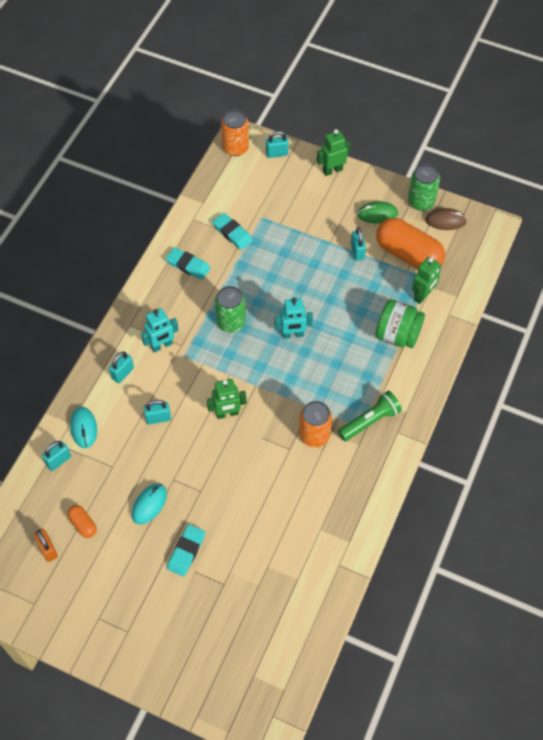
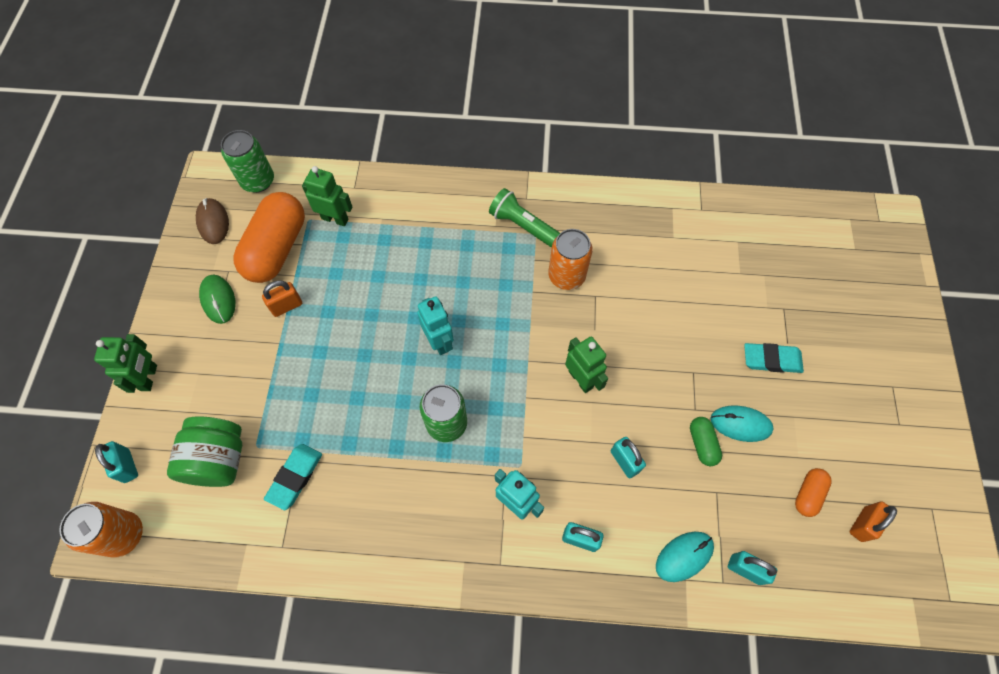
camera: 110 degrees left, 5 degrees up
(147, 472) = (702, 444): none -> green capsule
(188, 265) = (370, 520): turquoise eraser -> none
(332, 170) = (149, 377): green robot -> green robot turned 135 degrees counterclockwise
(357, 251) = (287, 306): turquoise padlock -> orange padlock
(397, 335) = (400, 230): green jar -> green jar (219, 460)
(421, 202) = (187, 256): green can -> green can (258, 181)

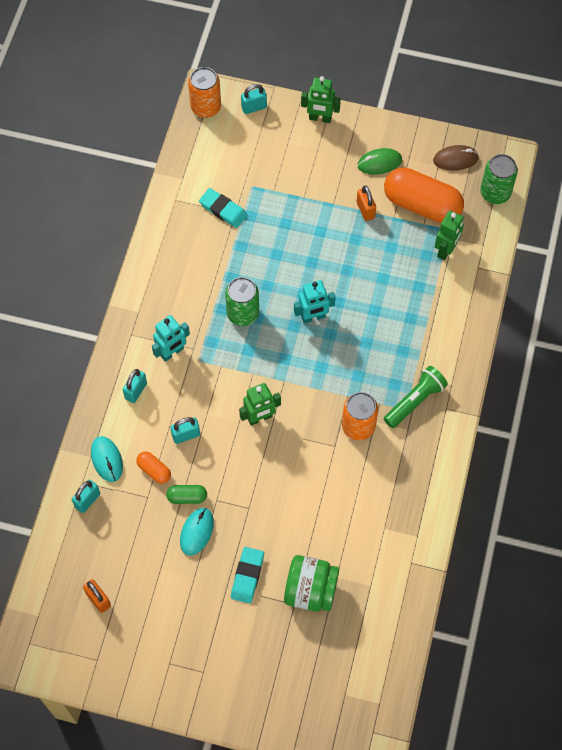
camera: 100 degrees right, 0 degrees up
(219, 460) = (246, 163): green jar -> green jar (310, 590)
(808, 494) = (130, 565): orange capsule -> orange capsule (154, 470)

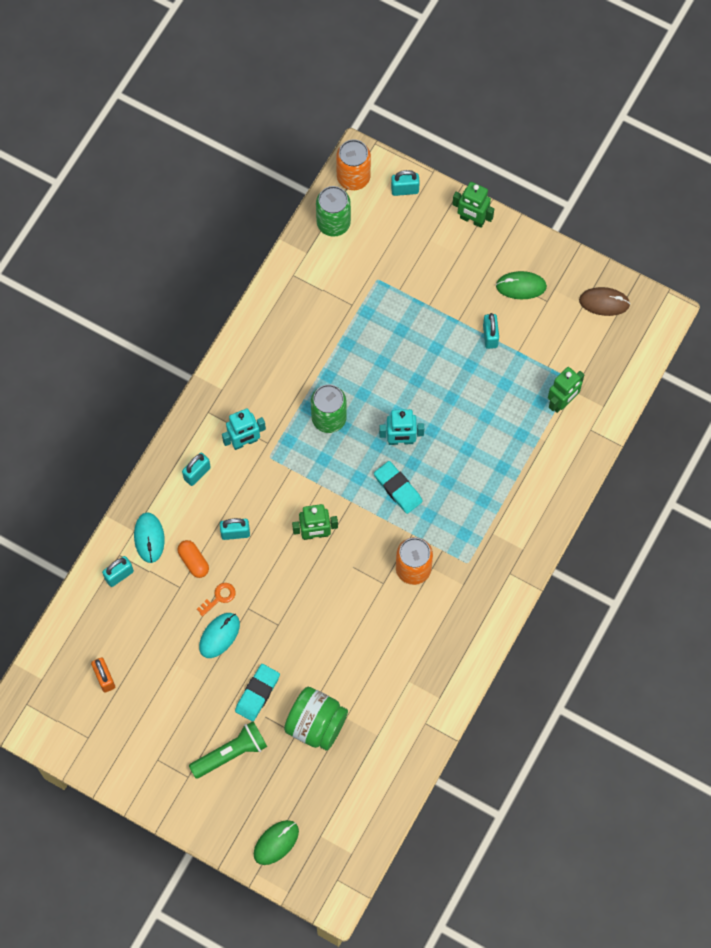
camera: 15 degrees right, 5 degrees up
(187, 497) = (219, 597): green capsule -> orange key
(223, 210) = (340, 298): turquoise eraser -> turquoise eraser (398, 488)
(305, 712) = (276, 842): none -> green mouse
(365, 210) = (490, 336): orange padlock -> turquoise padlock
(415, 401) = (480, 557): green flashlight -> green flashlight (231, 753)
(422, 205) = (552, 345): orange capsule -> none
(495, 193) = (635, 351): green can -> green can (333, 223)

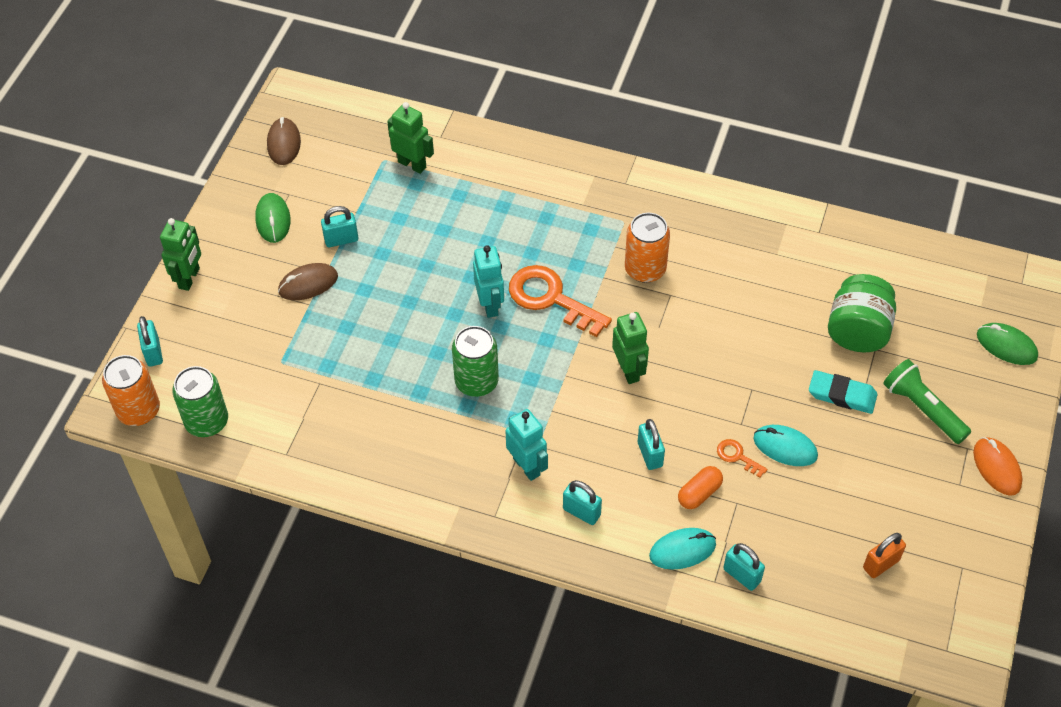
camera: 100 degrees left, 15 degrees down
(165, 793) = (996, 468): none -> orange mouse
(398, 488) = (551, 298): turquoise eraser -> orange key
(449, 306) = (308, 284): none -> brown mouse

